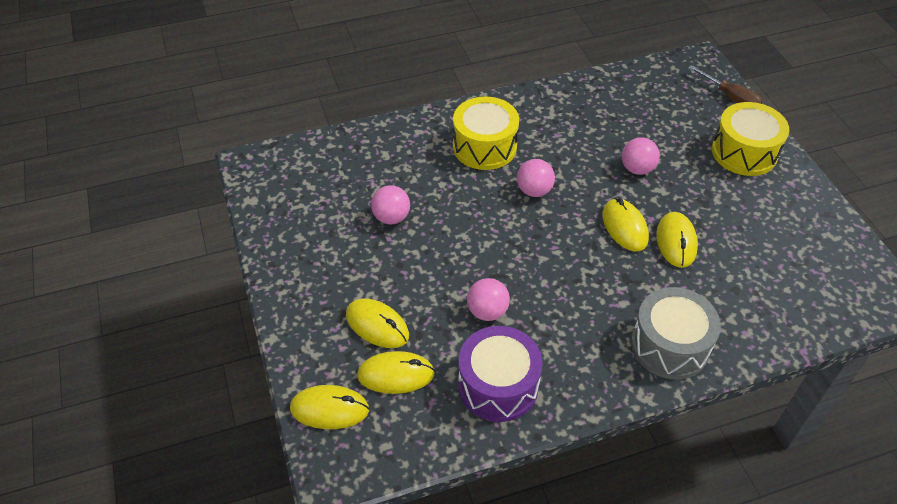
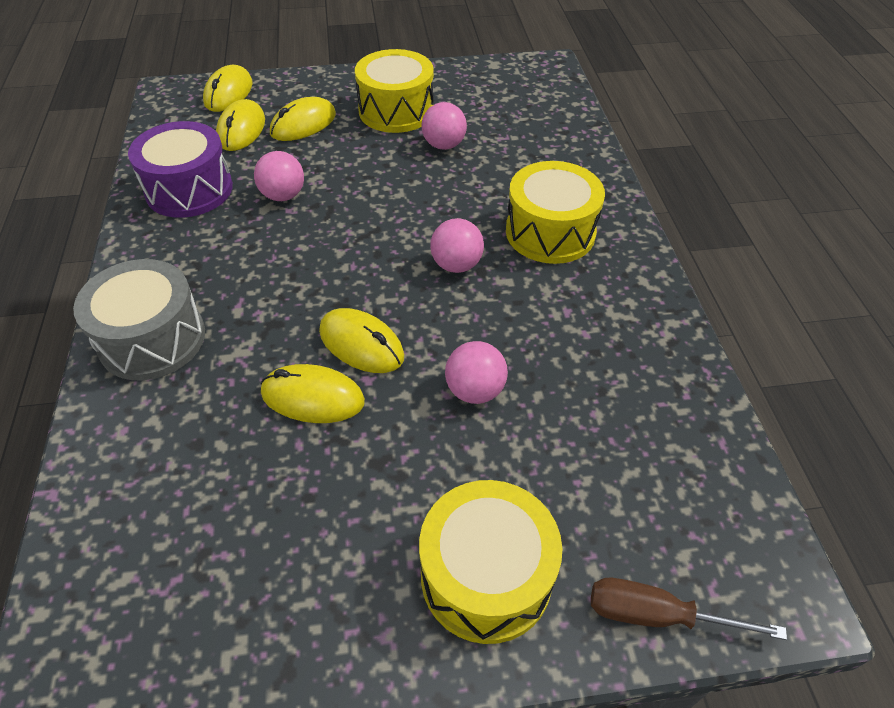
camera: 100 degrees right, 0 degrees up
(343, 259) = (396, 111): none -> yellow drum
(624, 227) = (361, 344): yellow mouse -> yellow mouse turned 45 degrees clockwise
(731, 97) = (657, 615): brown screwdriver -> brown screwdriver turned 45 degrees clockwise

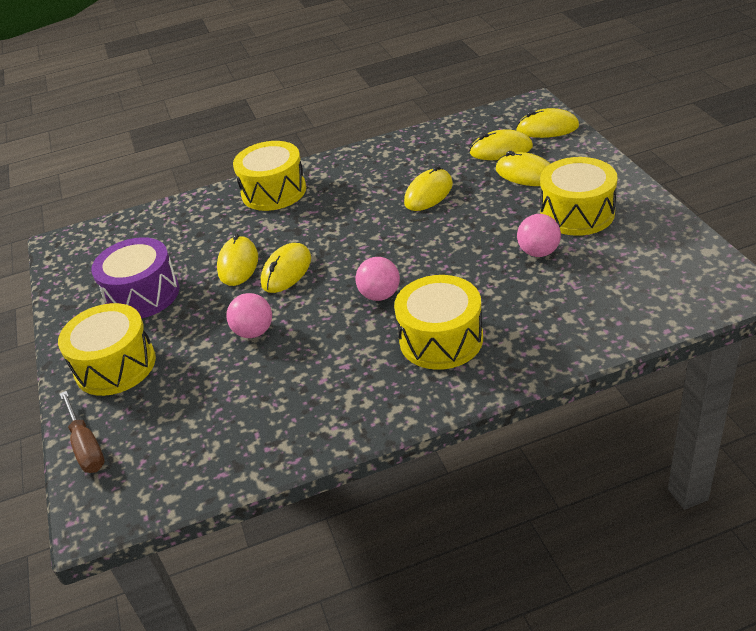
camera: 85 degrees right, 10 degrees down
(152, 339) = (274, 191): grey drum -> yellow drum
(189, 189) = (417, 154): purple drum -> purple drum (142, 294)
(283, 196) = (428, 193): pink ball -> yellow mouse
(657, 615) = (86, 446): brown screwdriver -> brown screwdriver turned 150 degrees clockwise

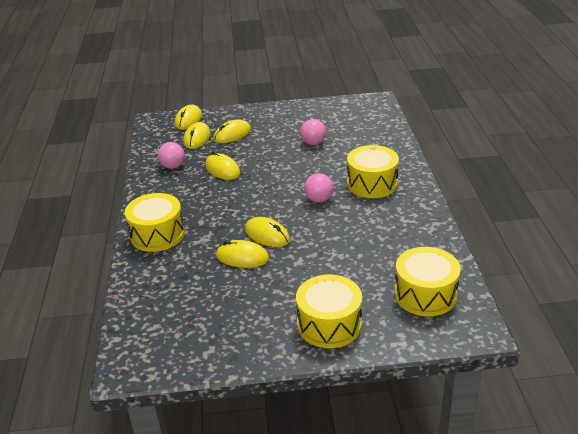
camera: 80 degrees left, 5 degrees down
(86, 446) = (412, 338): brown screwdriver -> none
(142, 294) = (247, 310): purple drum -> none
(254, 332) = (327, 253): pink ball -> pink ball (173, 166)
(577, 213) = (286, 126): yellow drum -> yellow drum (425, 294)

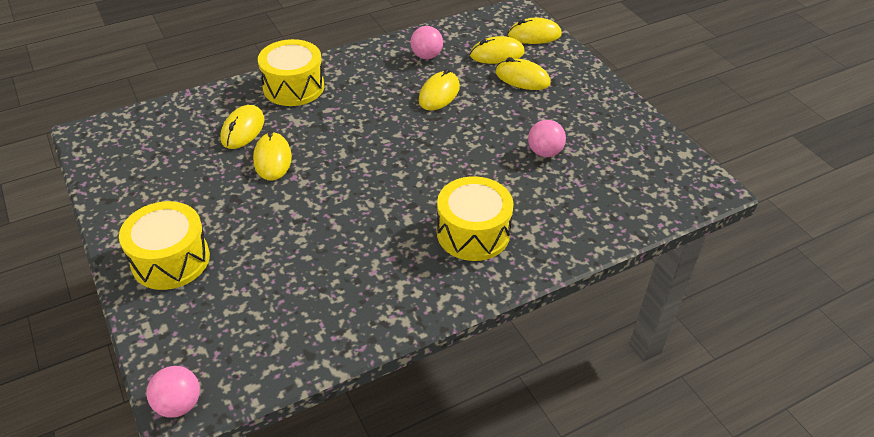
camera: 65 degrees right, 10 degrees up
(267, 235) = (320, 166): yellow mouse -> yellow mouse (243, 130)
(319, 199) = (411, 191): pink ball -> pink ball (179, 404)
(425, 294) = (243, 338): yellow drum -> none

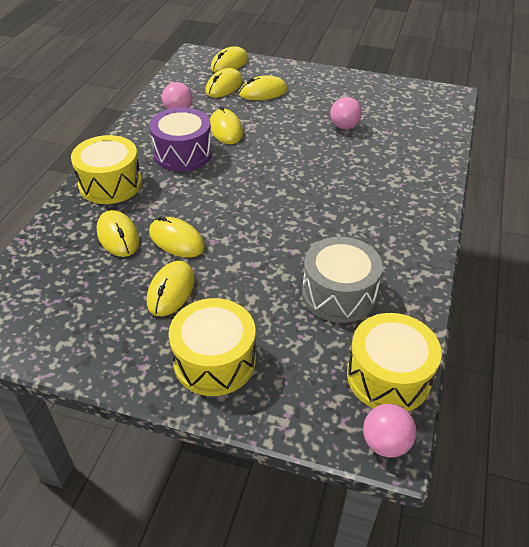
camera: 45 degrees left, 0 degrees up
(216, 192) = (171, 291): none -> yellow mouse
(314, 282) = (338, 294): none -> grey drum
(376, 94) = (183, 153): none -> purple drum
(473, 233) = (380, 196): yellow drum -> yellow drum (388, 376)

